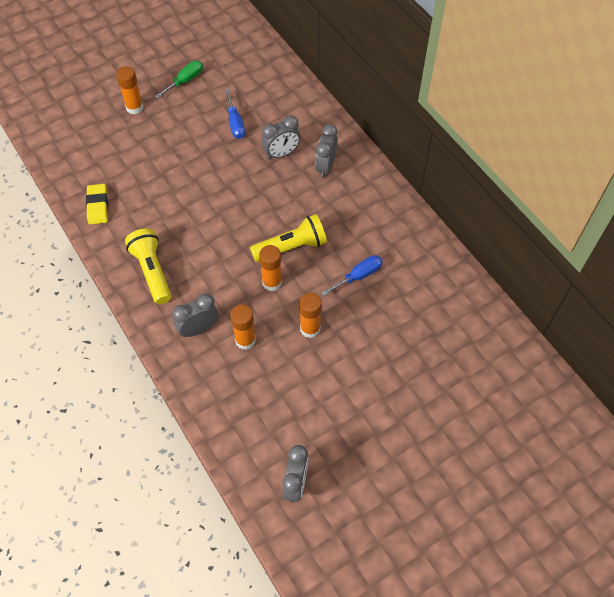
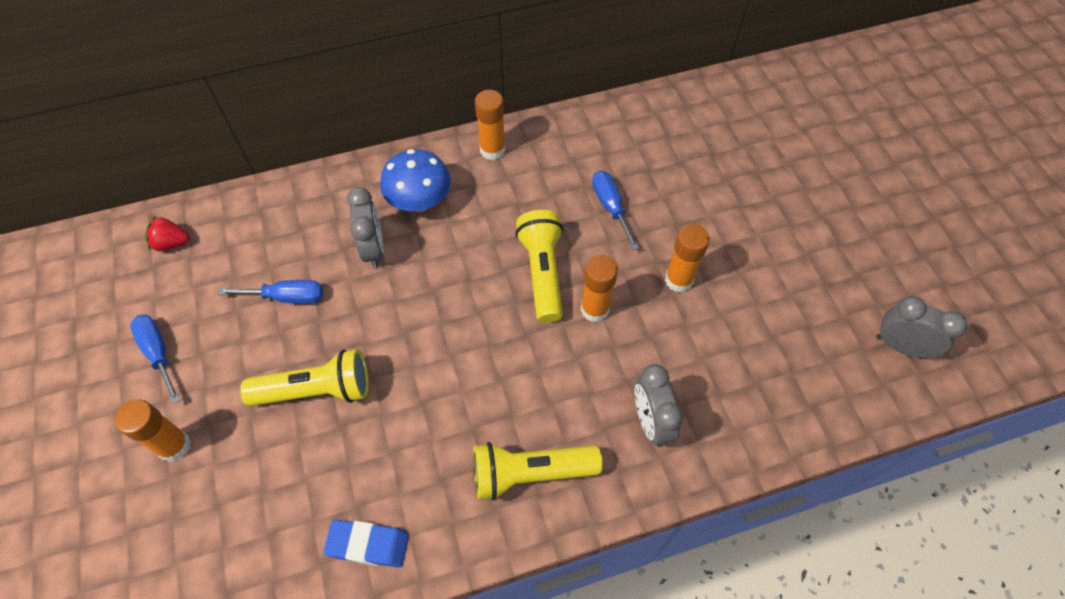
camera: 75 degrees left, 0 degrees up
(98, 206) = (368, 545): yellow eraser -> blue eraser
(180, 156) = (316, 390): none -> yellow flashlight
(185, 81) = (158, 353): green screwdriver -> blue screwdriver
(245, 340) = (682, 362): orange glue stick -> orange glue stick (492, 150)
(255, 60) = (171, 243): none -> red strawberry
(325, 166) = (419, 201): grey clock -> blue mushroom

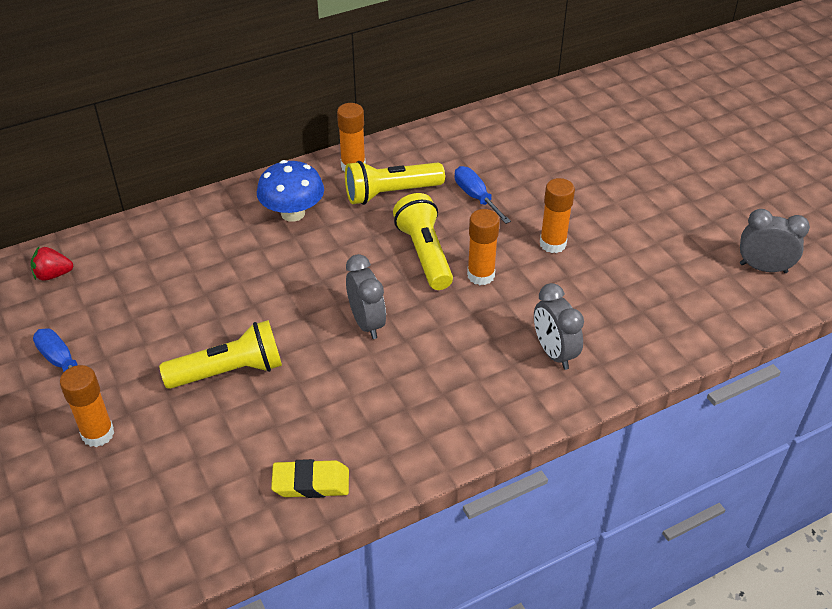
camera: 10 degrees left, 15 degrees down
(287, 297) = (181, 303): blue screwdriver -> none
(368, 545) = (311, 483): blue eraser -> yellow eraser
(373, 249) = (257, 255): grey clock -> grey clock (367, 323)
(530, 473) = (452, 406): yellow flashlight -> yellow flashlight (391, 193)

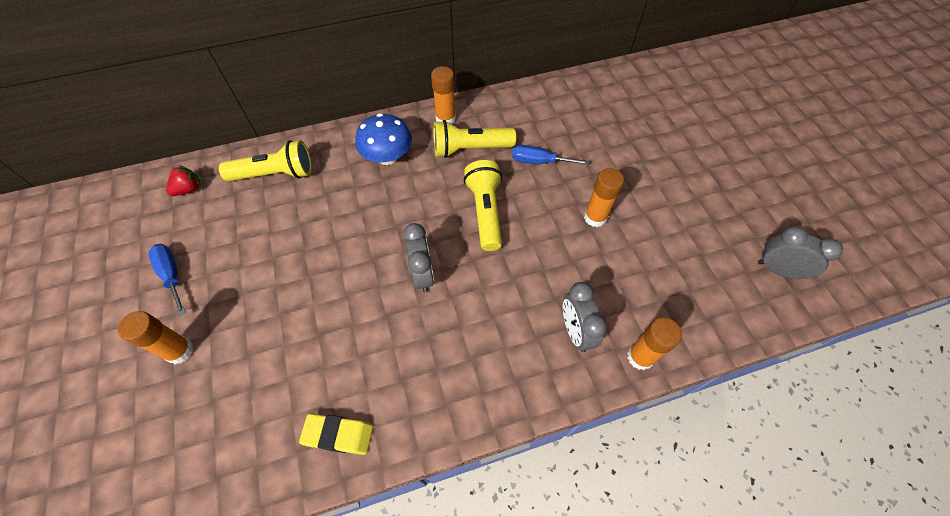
camera: 10 degrees right, 15 degrees up
(53, 275) = (189, 189): red strawberry -> red strawberry turned 135 degrees clockwise
(229, 371) = (300, 305): yellow flashlight -> yellow flashlight (275, 174)
(476, 197) = (539, 161): blue screwdriver -> blue screwdriver turned 60 degrees counterclockwise
(481, 275) = (528, 240): orange glue stick -> orange glue stick (640, 357)

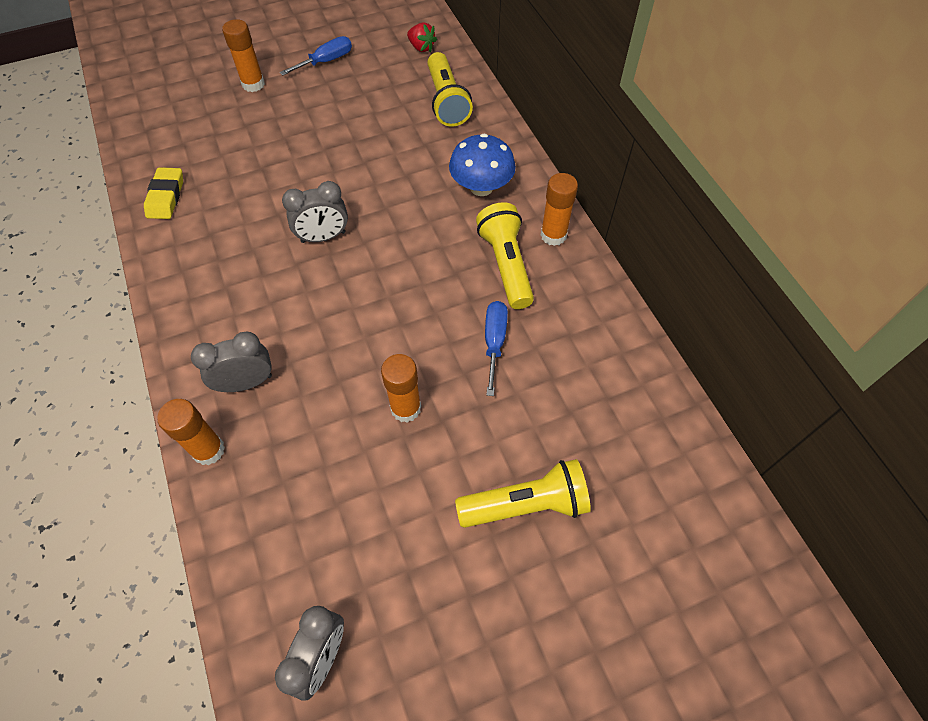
camera: 85 degrees right, 0 degrees up
(485, 212) = (408, 287): yellow flashlight -> yellow flashlight (526, 504)

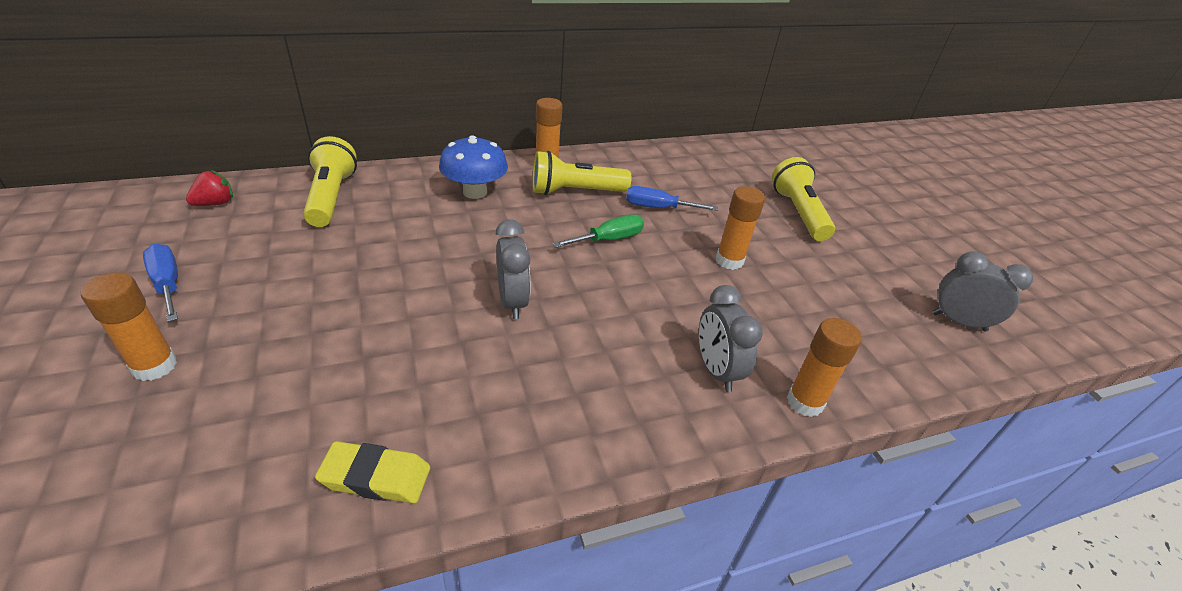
camera: 90 degrees left, 20 degrees down
(424, 298) = (609, 239): none -> green screwdriver
(446, 101) = (331, 197): yellow flashlight -> yellow flashlight turned 90 degrees counterclockwise

